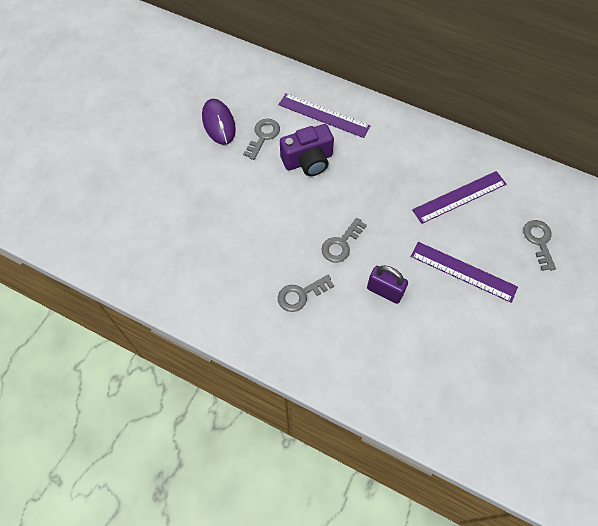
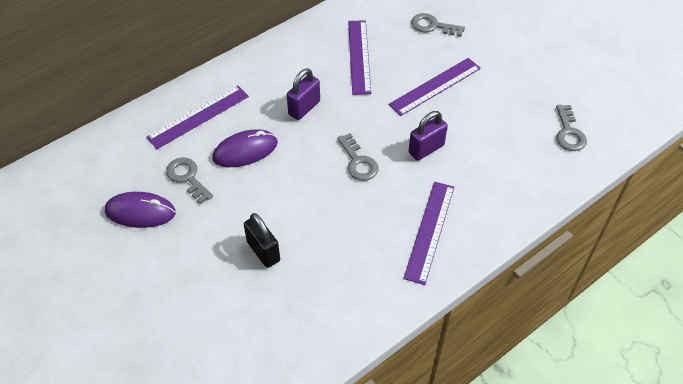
camera: 65 degrees left, 10 degrees down
(222, 215) = (263, 251): none -> black padlock
(298, 326) = (429, 231): none -> purple ruler
(300, 295) = (396, 216): grey key -> grey key (569, 133)
(308, 161) = (245, 151): purple camera -> purple mouse
(375, 181) = (304, 108): none -> purple padlock

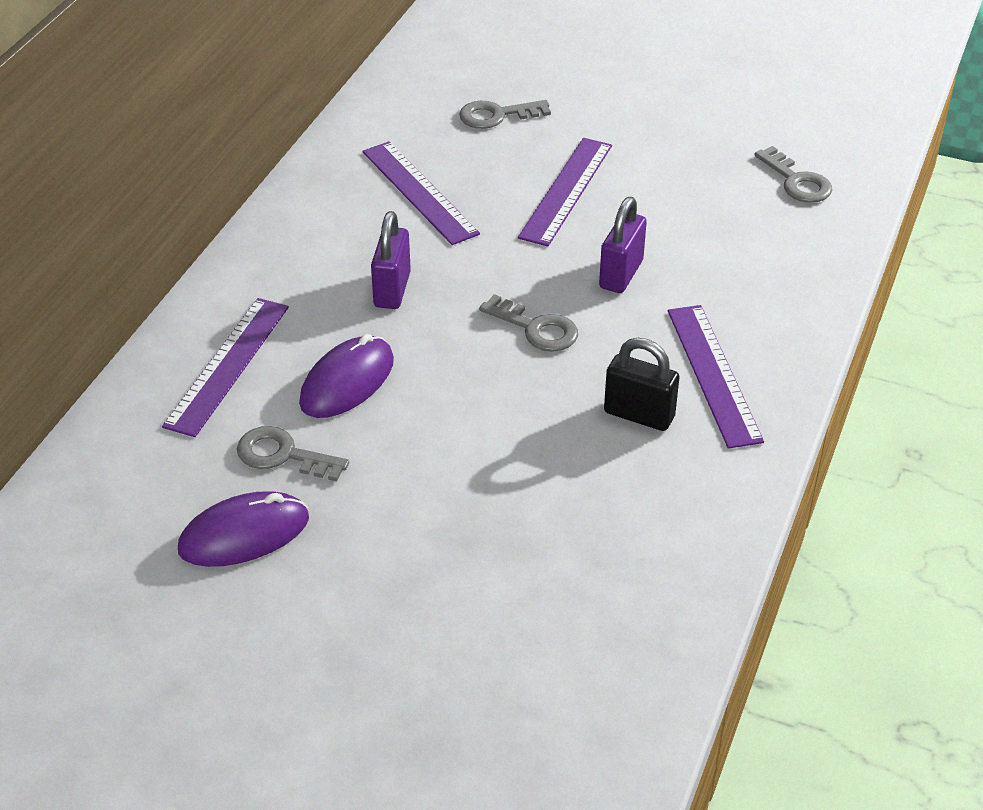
camera: 30 degrees left, 10 degrees down
(263, 251) = (493, 502): black padlock -> black padlock (639, 415)

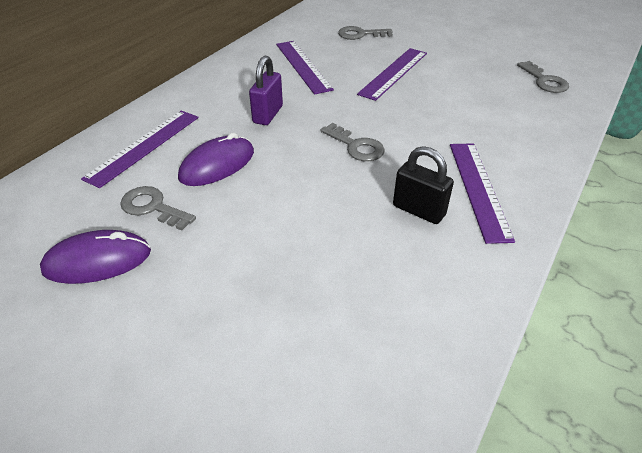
camera: 10 degrees right, 0 degrees up
(621, 274) = (420, 120): purple padlock -> none

